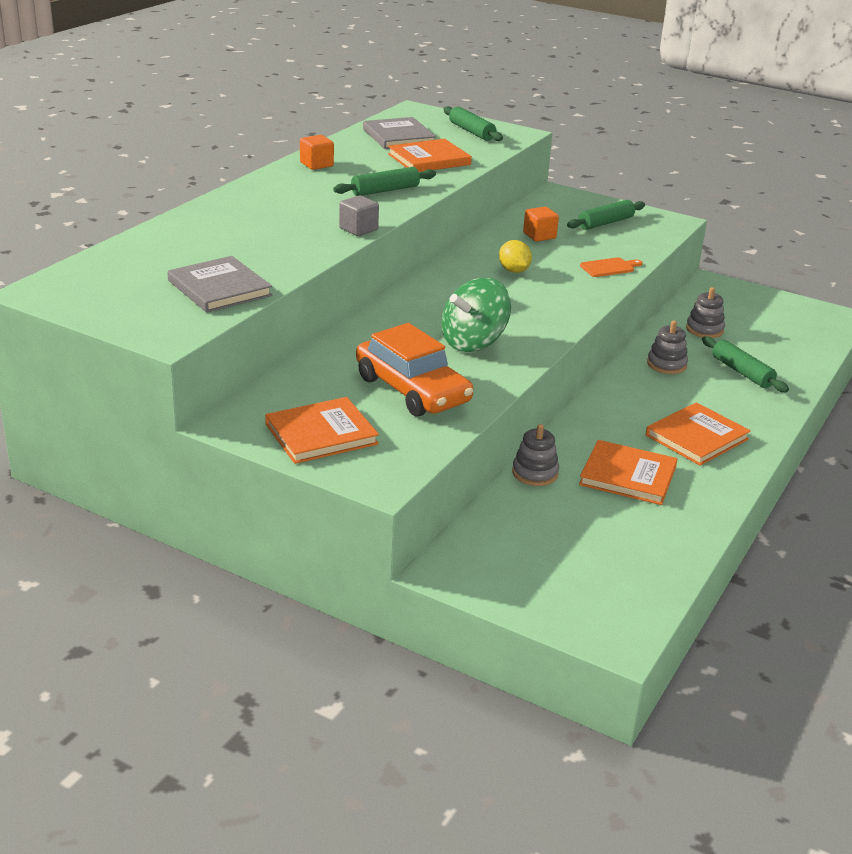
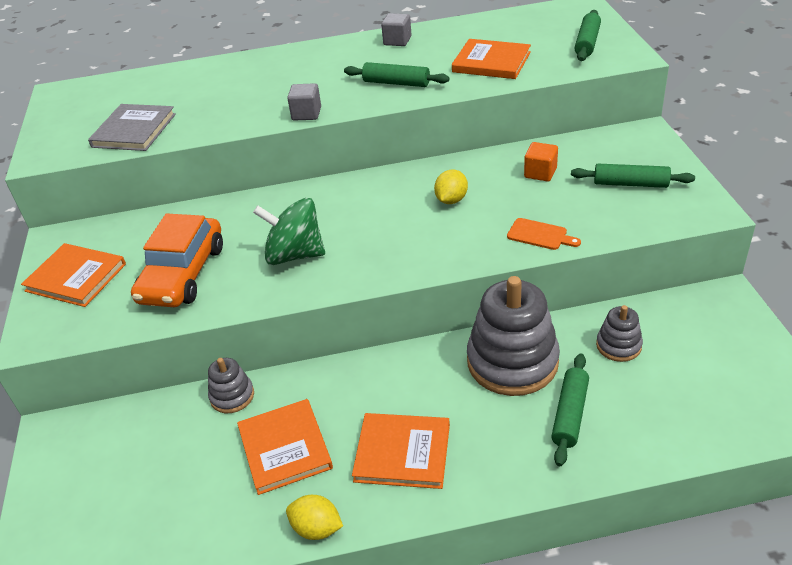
camera: 55 degrees right, 10 degrees up
(316, 164) = (397, 41): orange cube -> grey cube
(398, 136) = (512, 31): grey book -> none
(666, 364) = (512, 362): grey stacking toy -> grey stacking toy, size x2.04
(725, 496) = (317, 528): none -> yellow lemon

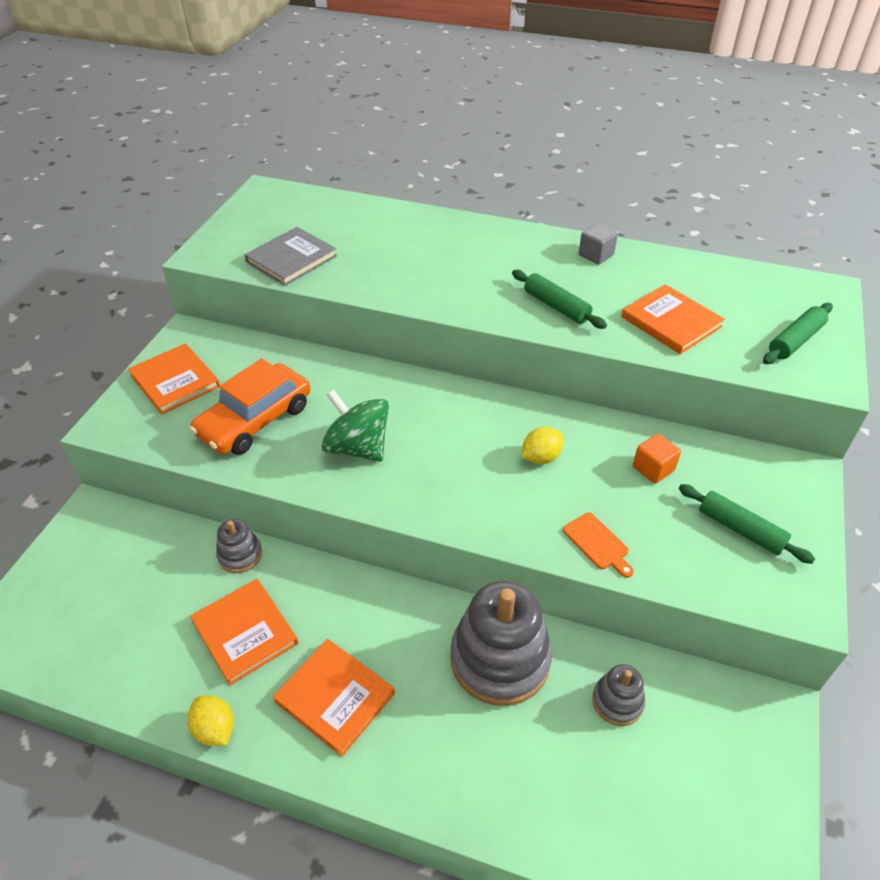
camera: 25 degrees right, 5 degrees up
(285, 448) = (245, 632): orange book -> orange book turned 45 degrees counterclockwise
(306, 114) = (447, 306): grey cube -> none
(570, 414) = (513, 750): green rolling pin -> none

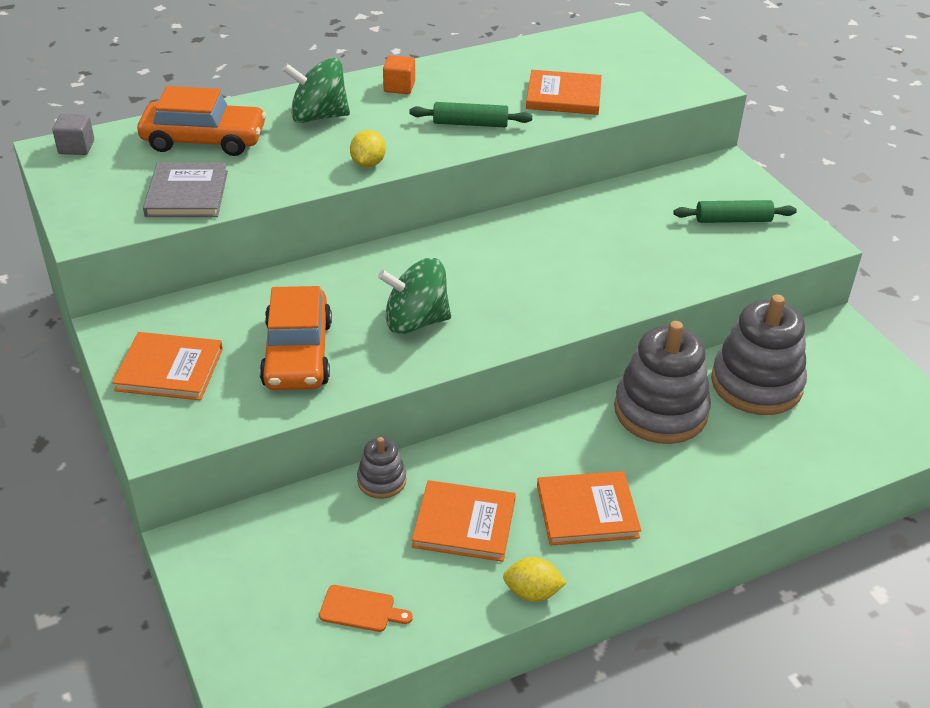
camera: 45 degrees left, 5 degrees down
(355, 226) = (204, 140): none -> orange car
(452, 245) = (318, 116): none -> green spinning top
(541, 457) = (558, 249): yellow lemon -> yellow lemon (368, 164)
(596, 255) = (446, 73): grey cube -> grey cube (76, 147)
(597, 543) = (664, 279): orange cutting board -> orange cutting board (361, 609)
(617, 701) = (756, 384): grey stacking toy -> grey stacking toy, size x2.04
(653, 469) = (639, 214): orange cube -> orange cube (399, 87)
(795, 341) = (655, 71): green rolling pin -> none

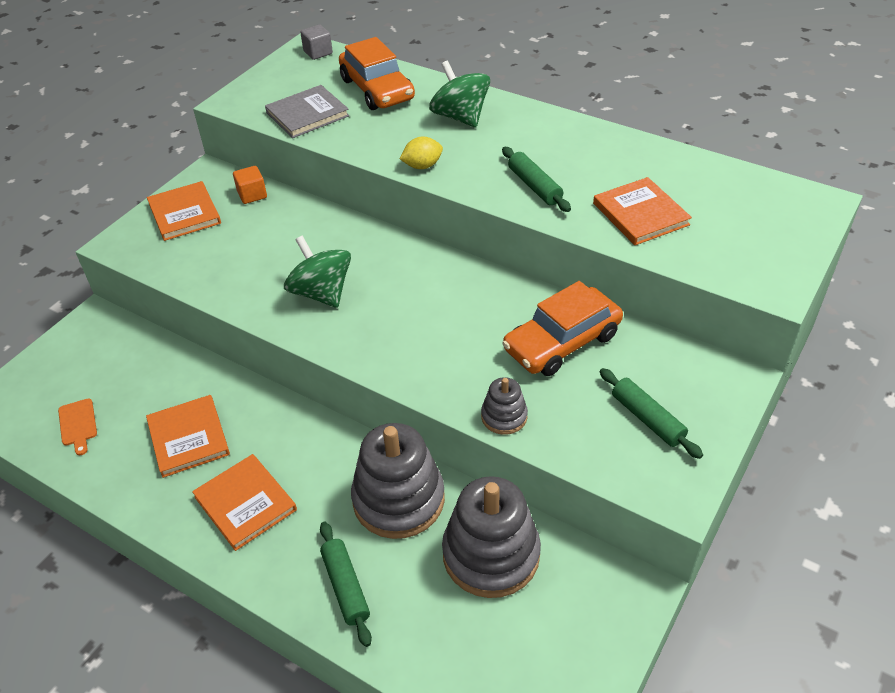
camera: 60 degrees right, 5 degrees up
(297, 353) = (241, 256): orange car -> orange car (562, 342)
(382, 480) = (205, 374): grey stacking toy -> grey stacking toy (504, 416)
(399, 87) = (545, 131): orange cube -> orange cube (252, 195)
(532, 593) = (140, 509): yellow lemon -> none
(731, 480) = (346, 587): none -> green rolling pin

